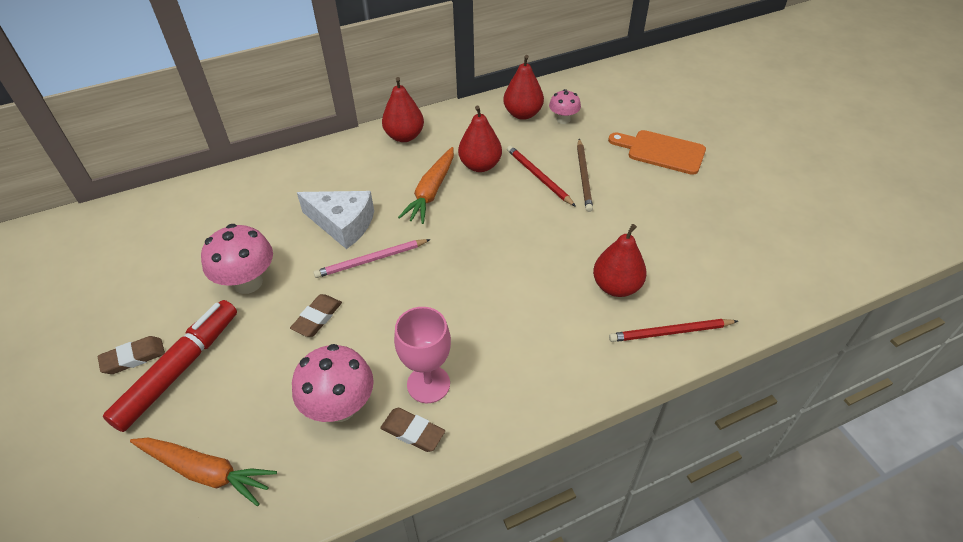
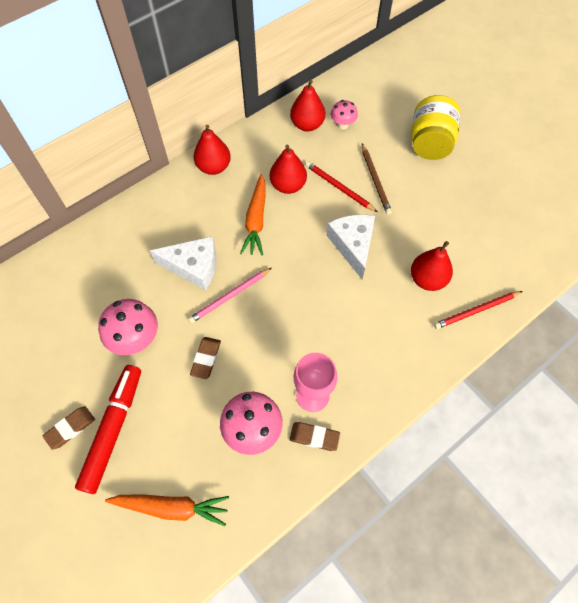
camera: 15 degrees left, 15 degrees up
(535, 235) = (353, 245): none -> white cheese
(661, 151) = (430, 143): orange cutting board -> yellow jar

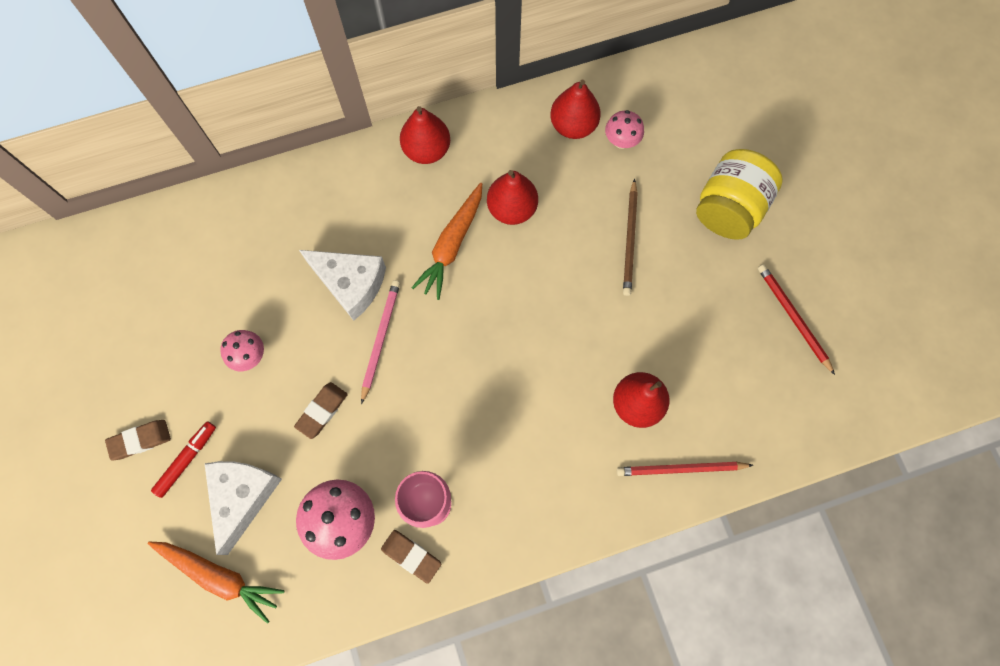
camera: 20 degrees right, 10 degrees up
(113, 429) = (187, 460): red marker -> red marker, size x0.54
(136, 339) = (249, 356): pink mushroom -> pink mushroom, size x0.59
(230, 296) = (380, 339): pink pencil -> pink pencil turned 120 degrees clockwise
(339, 188) = (577, 235): red pencil -> red pencil (793, 318)
(353, 245) = (561, 323): white cheese -> white cheese (242, 496)

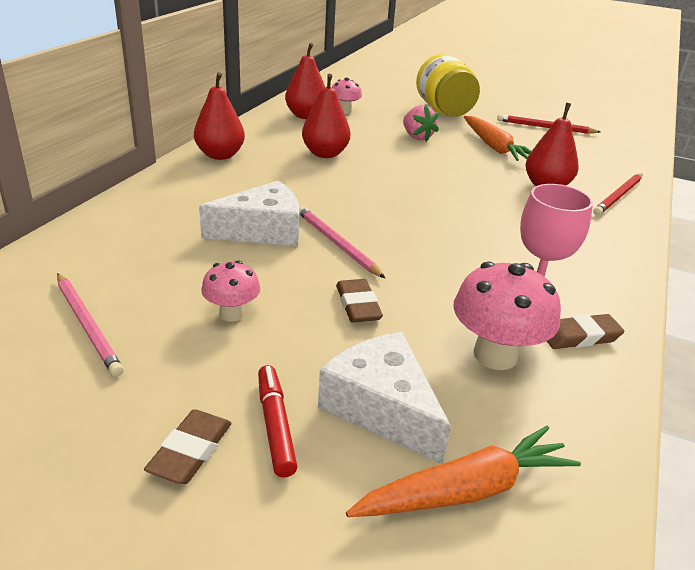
camera: 50 degrees left, 40 degrees down
(175, 301) = (87, 325): none -> pink pencil
(452, 245) = (311, 182): orange carrot -> orange carrot (494, 147)
(630, 239) = (417, 137): brown pencil -> pink strawberry

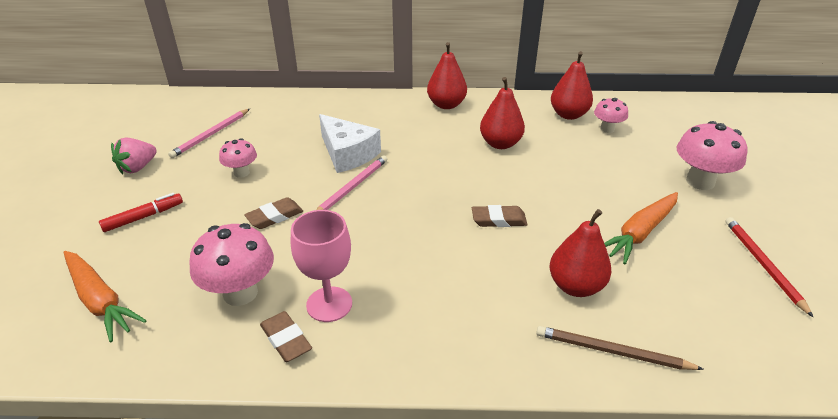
camera: 70 degrees right, 5 degrees up
(190, 451) = (120, 197): brown eraser -> brown eraser (498, 220)
(381, 408) = (167, 251): white cheese -> none
(417, 137) = (600, 180): pink strawberry -> pink strawberry (138, 168)
(444, 110) = (700, 181): yellow jar -> pink mushroom
(618, 196) = (613, 352): red pencil -> brown pencil

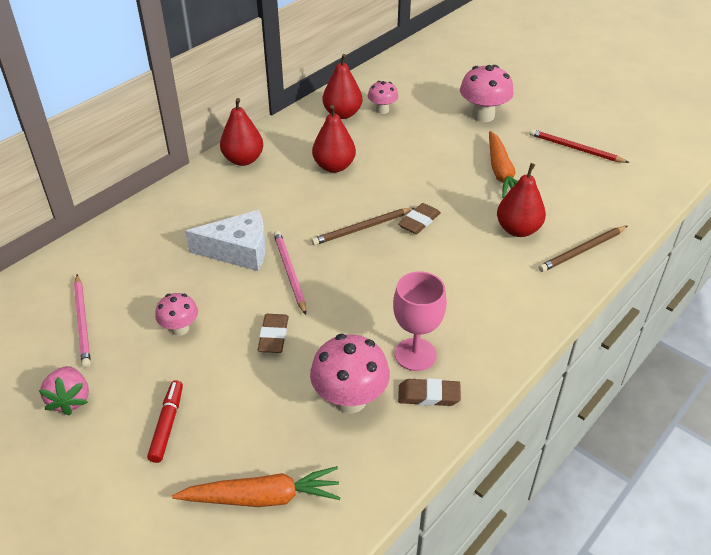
camera: 50 degrees left, 5 degrees up
(448, 195) = (362, 228): none -> brown pencil

